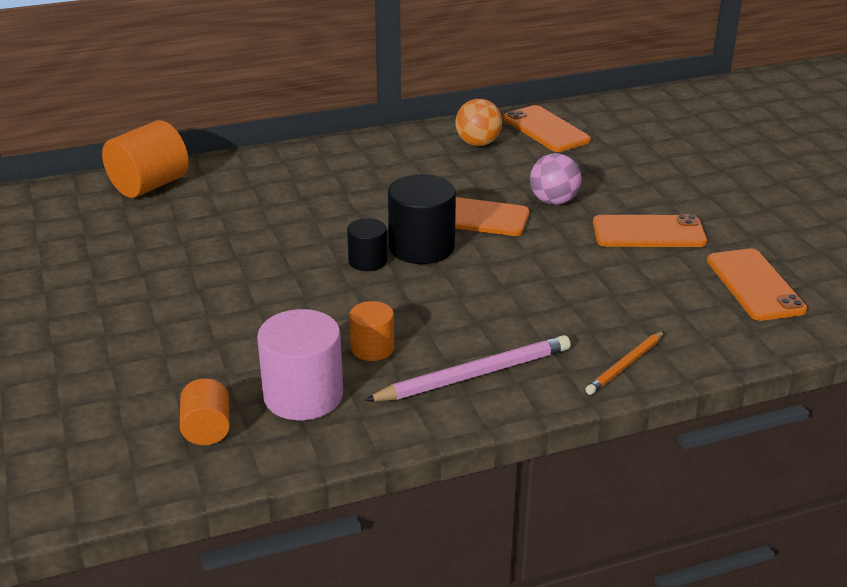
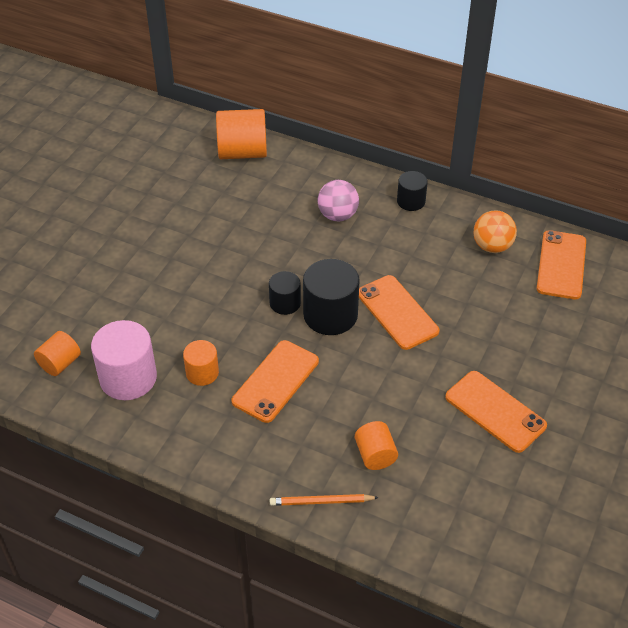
camera: 45 degrees right, 15 degrees up
(366, 147) = (411, 201): none -> black cylinder
(474, 375) = (228, 436): pink pencil -> none
(553, 201) = (469, 336): pink ball -> pink ball (337, 215)
(612, 310) = (375, 455): none -> orange cylinder
(755, 285) = (501, 511): orange phone -> orange phone (276, 381)

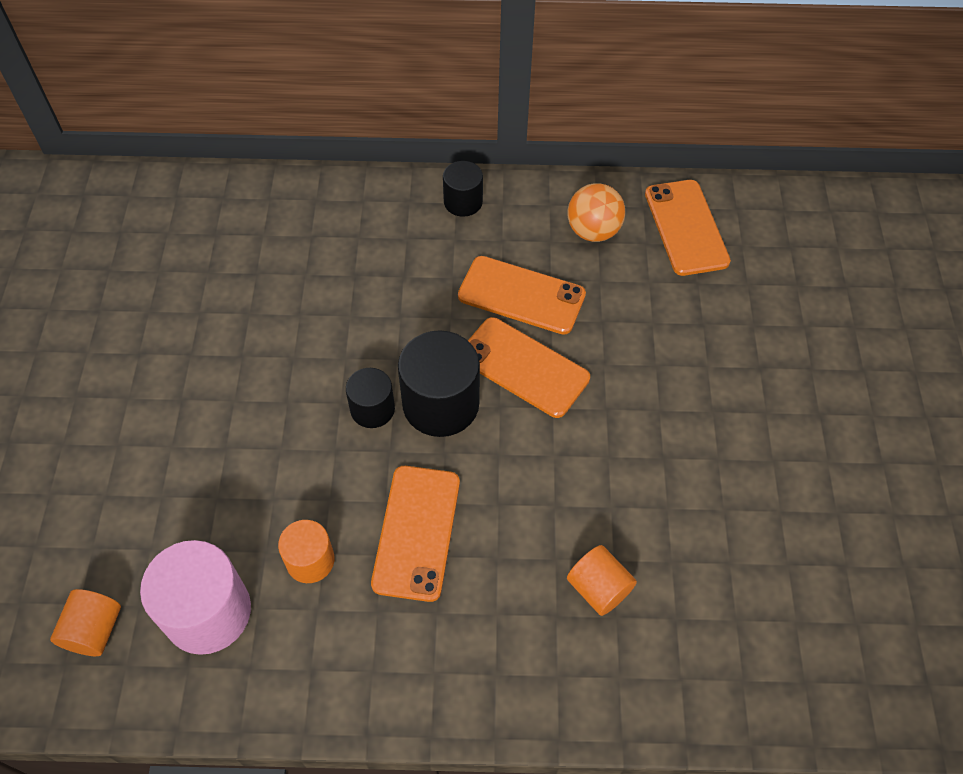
camera: 25 degrees left, 10 degrees up
(242, 152) = (207, 204): orange cylinder -> none
(321, 501) = (565, 689): orange pencil -> none
(337, 215) = (379, 254): pink ball -> none
(495, 411) = (711, 462): orange phone -> orange phone (521, 295)

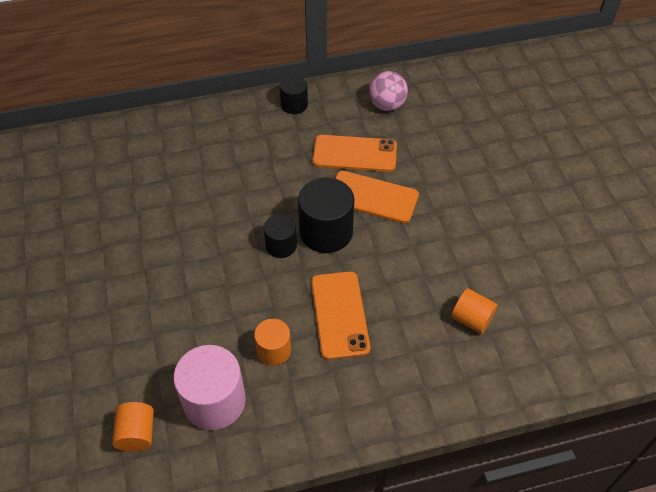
camera: 15 degrees left, 5 degrees down
(593, 231) = (386, 105): orange ball -> pink ball
(686, 227) = (445, 91): orange phone -> none

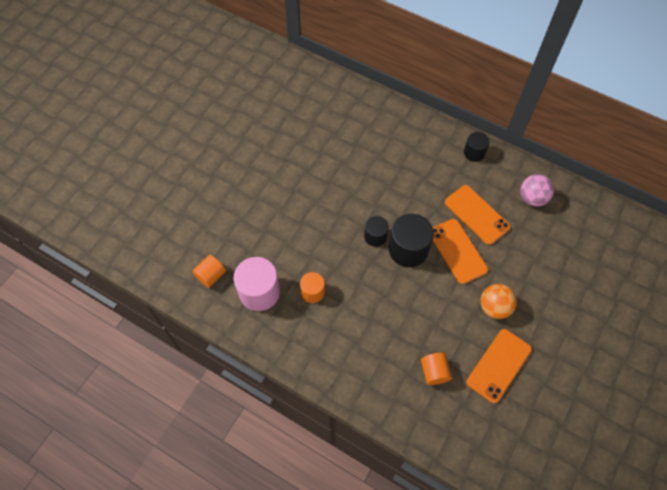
camera: 45 degrees right, 10 degrees up
(340, 315) = (365, 303): orange phone -> orange phone (499, 365)
(457, 218) = (494, 307): none -> orange ball

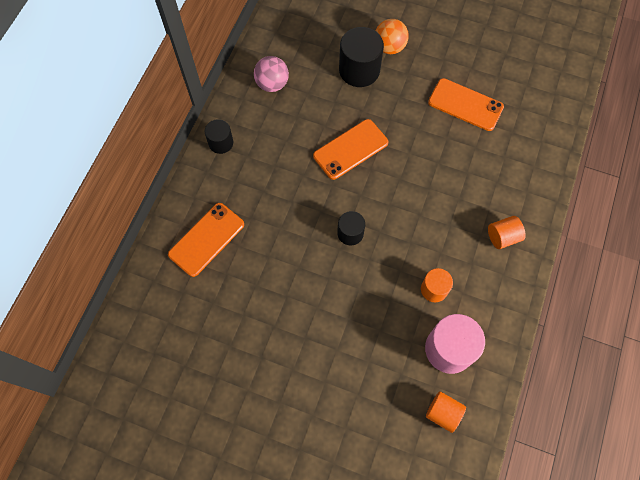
camera: 100 degrees left, 5 degrees up
(408, 249) = (359, 197): black cylinder -> black cylinder (359, 70)
(434, 372) = (488, 159): orange cylinder -> orange cylinder (502, 237)
(477, 214) = (302, 134): orange phone -> orange phone (206, 239)
(494, 307) = (406, 112): orange ball -> orange ball (389, 47)

